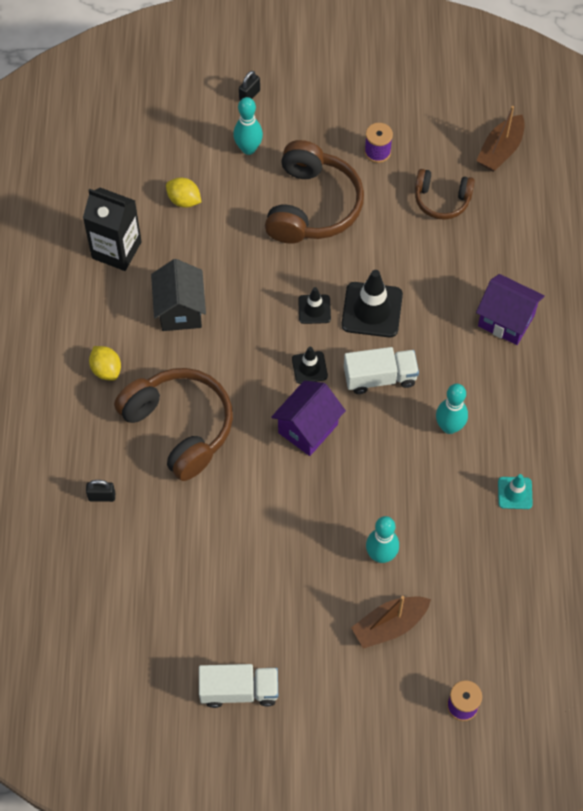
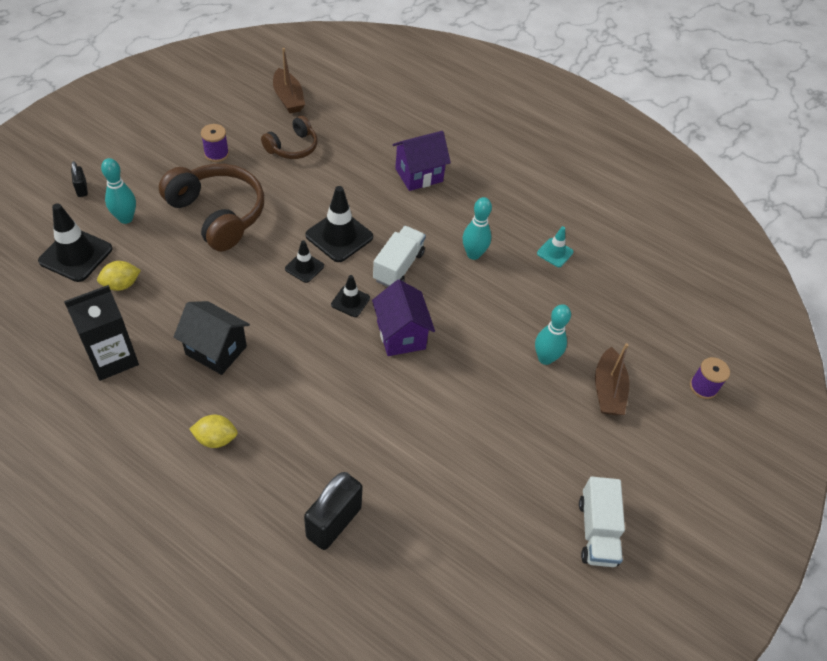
camera: 60 degrees left, 10 degrees down
(102, 496) = (334, 522): black padlock -> black padlock, size x2.07
(180, 427) = (321, 419): brown headphones -> none
(184, 148) = (76, 255): none -> black traffic cone
(239, 690) = (597, 531): white truck -> white truck turned 150 degrees clockwise

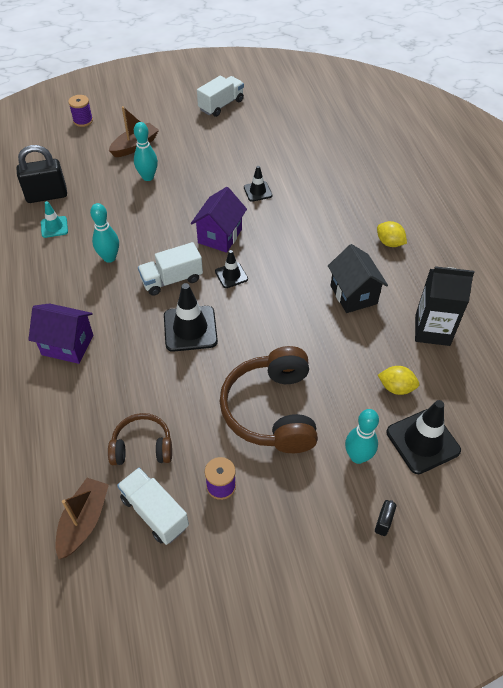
camera: 135 degrees left, 0 degrees up
(248, 122) = (155, 512): none -> white truck
(304, 267) = (241, 319): black traffic cone -> black traffic cone (257, 191)
(334, 522) = (350, 172): black padlock -> black padlock (47, 195)

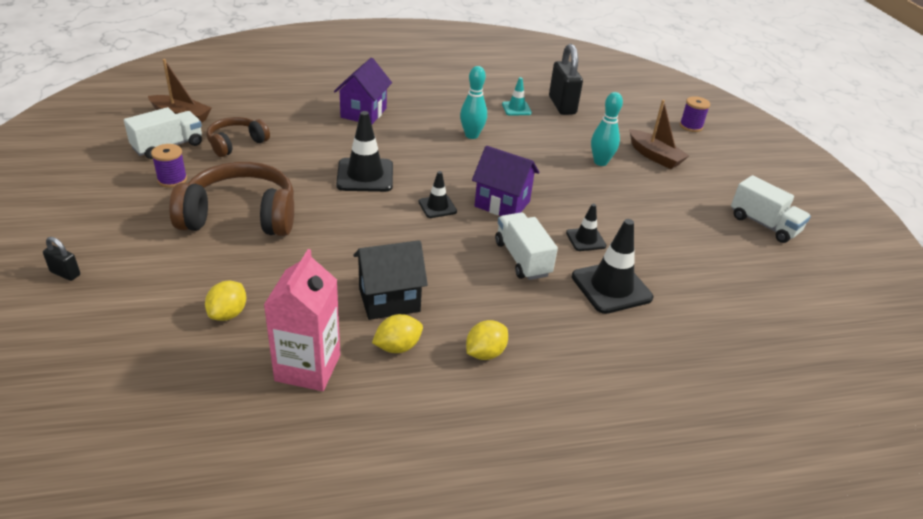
camera: 90 degrees right, 15 degrees down
(142, 447) = (236, 143): brown headphones -> brown headphones turned 135 degrees counterclockwise
(172, 280) = (436, 169): white truck -> white truck (522, 259)
(358, 456) = (152, 267): turquoise bowling pin -> none
(398, 286) = (397, 347): none -> yellow lemon
(423, 441) = (142, 323): black traffic cone -> black traffic cone (611, 287)
(432, 330) = (308, 368): black carton -> pink carton

